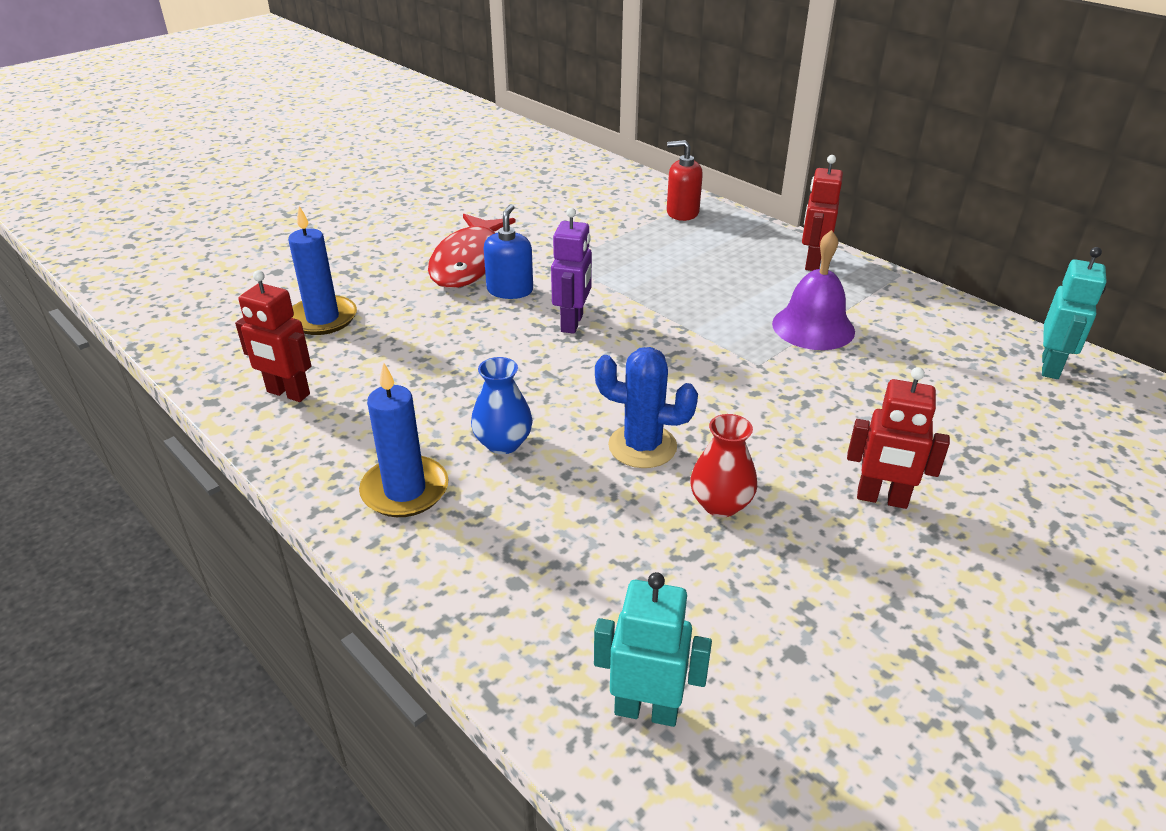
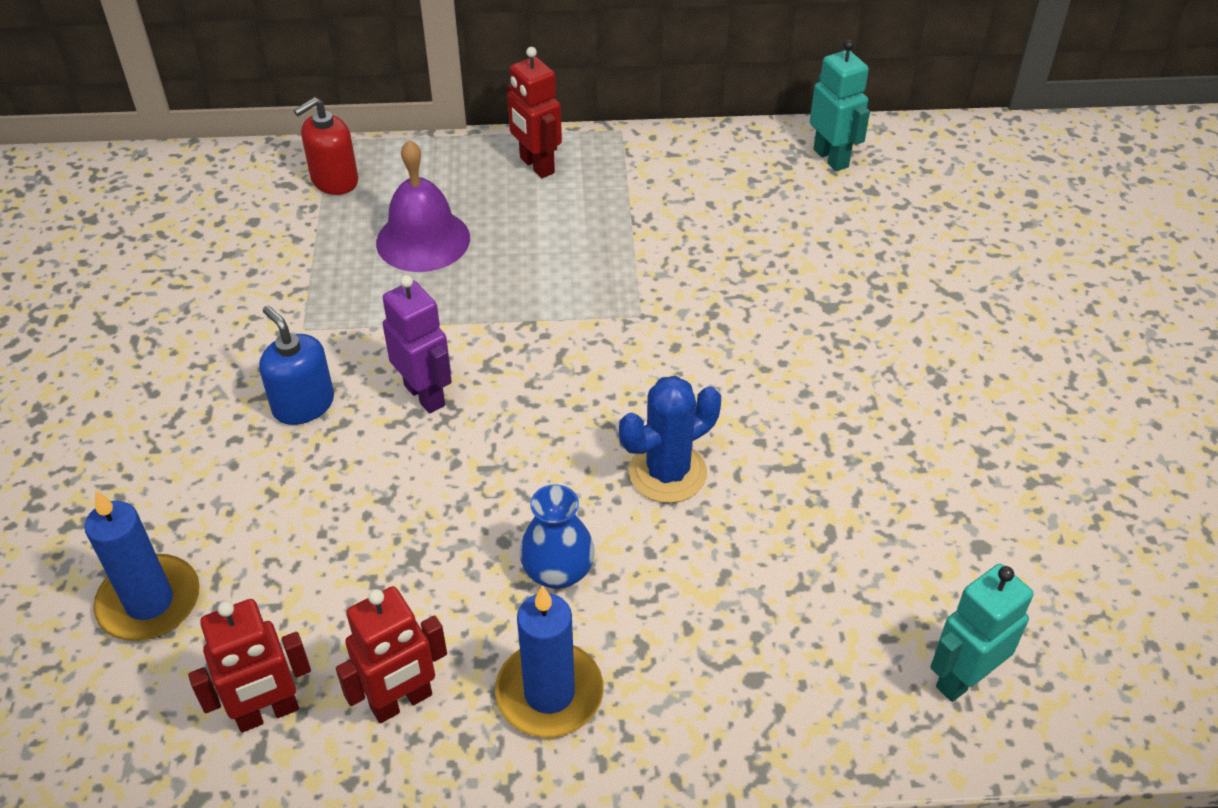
camera: 50 degrees left, 10 degrees up
(470, 262) = (202, 403): red fish -> none
(720, 504) = (790, 474): red vase -> none
(813, 327) = (629, 241): purple bell -> purple bell (423, 240)
(882, 499) = (876, 373): red robot -> red robot (401, 702)

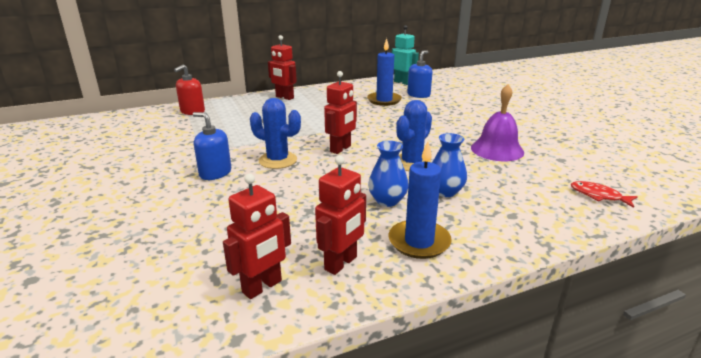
camera: 20 degrees left, 20 degrees down
(149, 602) = (159, 258): blue candle -> blue candle (384, 100)
(423, 240) = (246, 120): purple bell -> purple bell (497, 150)
(425, 395) = (278, 160): purple robot -> blue cactus
(557, 389) = (341, 149): none -> red robot
(676, 577) = (445, 191): none -> blue vase
(836, 222) = (418, 95): none -> blue soap dispenser
(962, 678) = (598, 196): turquoise robot -> red fish

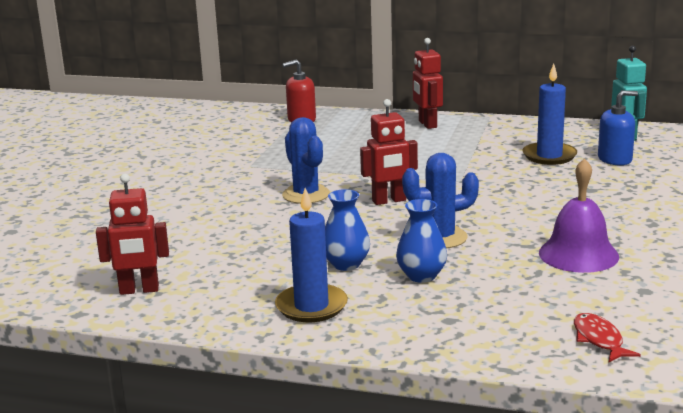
camera: 40 degrees right, 5 degrees down
(215, 173) = (232, 190): blue soap dispenser -> none
(341, 263) = (219, 297): red robot -> none

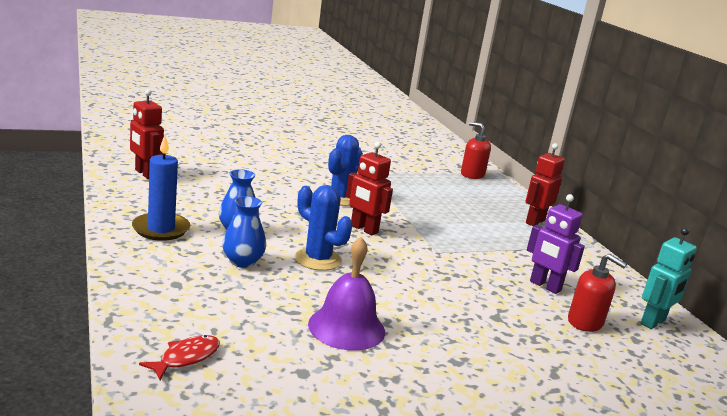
camera: 50 degrees right, 0 degrees up
(549, 156) = (545, 286): blue candle -> purple robot
(615, 159) = (585, 322): blue soap dispenser -> red soap dispenser

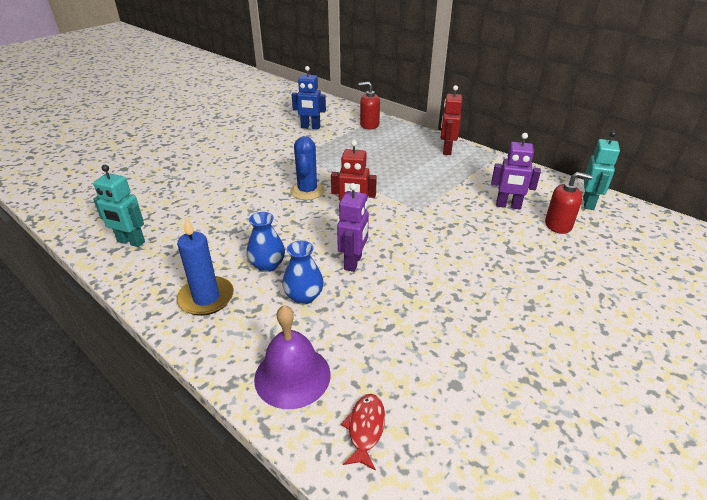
camera: 25 degrees left, 15 degrees up
(145, 174) = (131, 242): red robot -> turquoise robot
(318, 259) = (353, 262): blue cactus -> purple robot
(346, 327) = (438, 319): purple bell -> purple bell (292, 376)
(405, 156) = (310, 127): none -> blue robot

